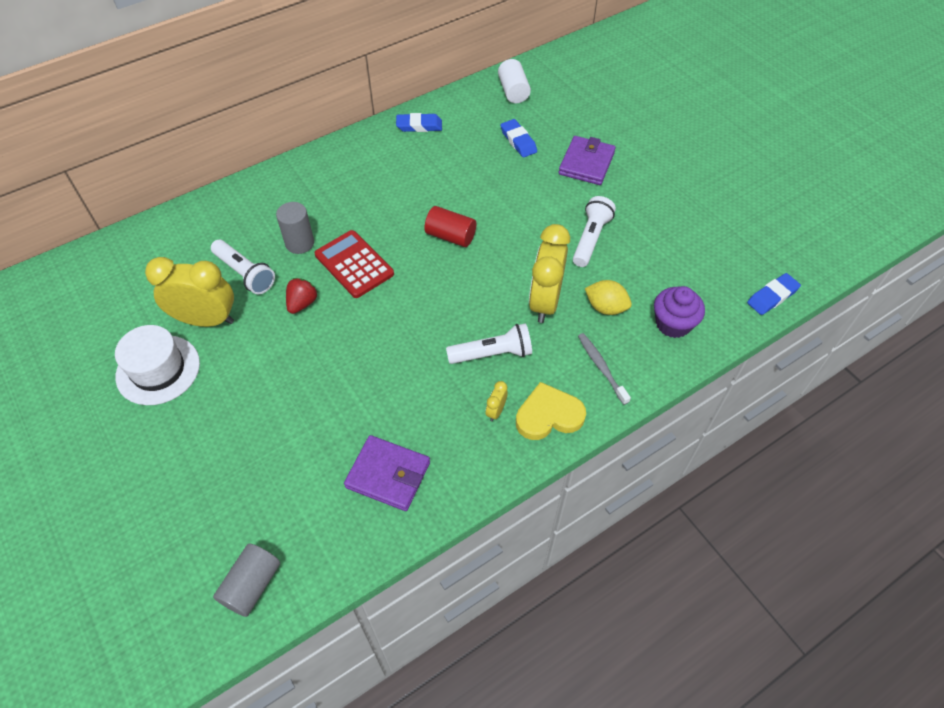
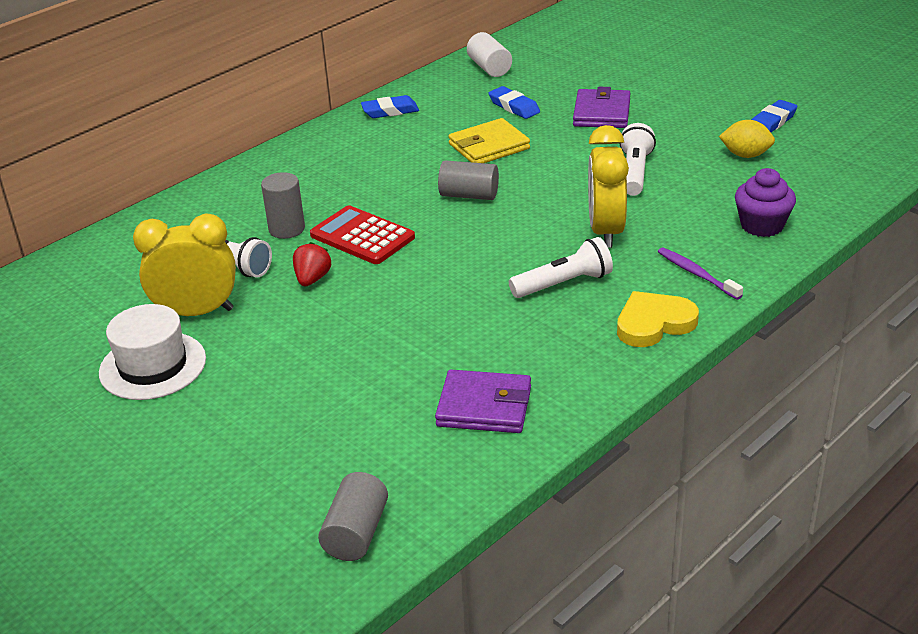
camera: 10 degrees left, 20 degrees down
(450, 236) = (469, 195): red cylinder -> grey cylinder
(483, 183) = (489, 146): none -> yellow wallet
(496, 411) = (590, 330): yellow clock -> none
(601, 367) = (696, 274): grey toothbrush -> purple toothbrush
(606, 307) = (678, 225): yellow lemon -> yellow lemon (745, 155)
(772, 297) = (862, 186): blue eraser -> blue eraser (772, 122)

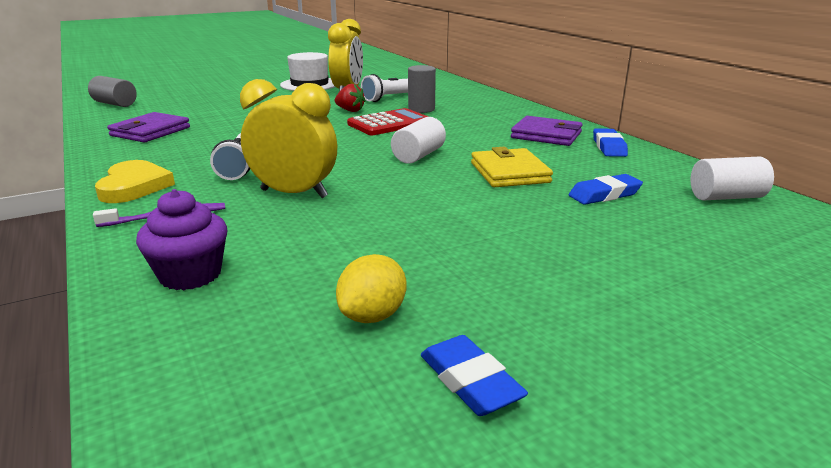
camera: 105 degrees right, 10 degrees down
(469, 195) = (418, 156): grey cylinder -> white cylinder
(602, 113) = (569, 238): purple wallet -> purple wallet (546, 135)
(635, 172) = (395, 228): white flashlight -> none

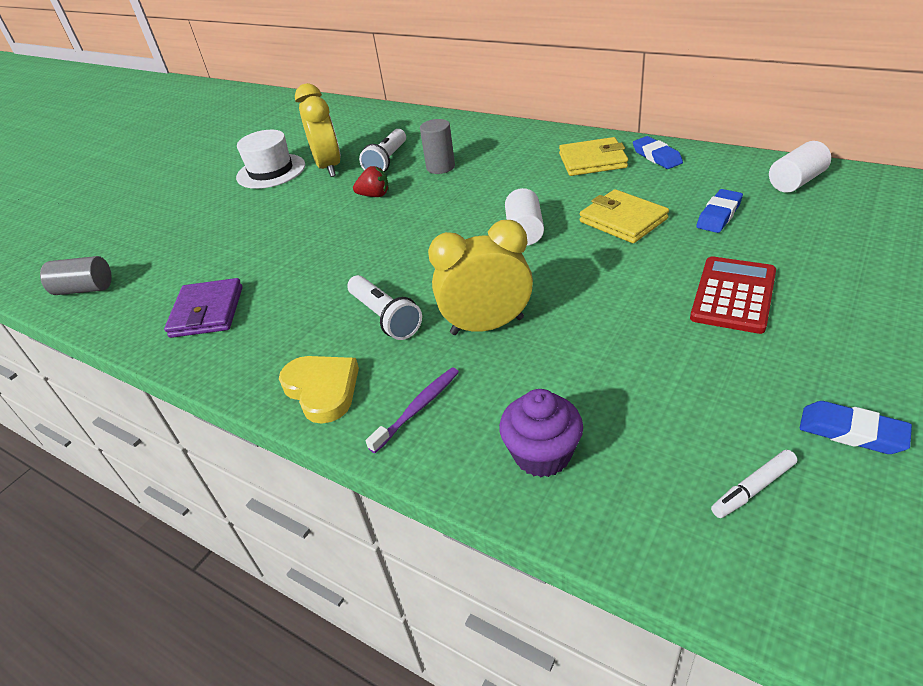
camera: 25 degrees left, 15 degrees up
(302, 374) = (753, 489): none -> white marker
(373, 315) = (726, 415): yellow lemon -> none
(389, 123) = (439, 199): red calculator -> red calculator (733, 295)
(546, 135) = (592, 161): purple wallet -> yellow wallet

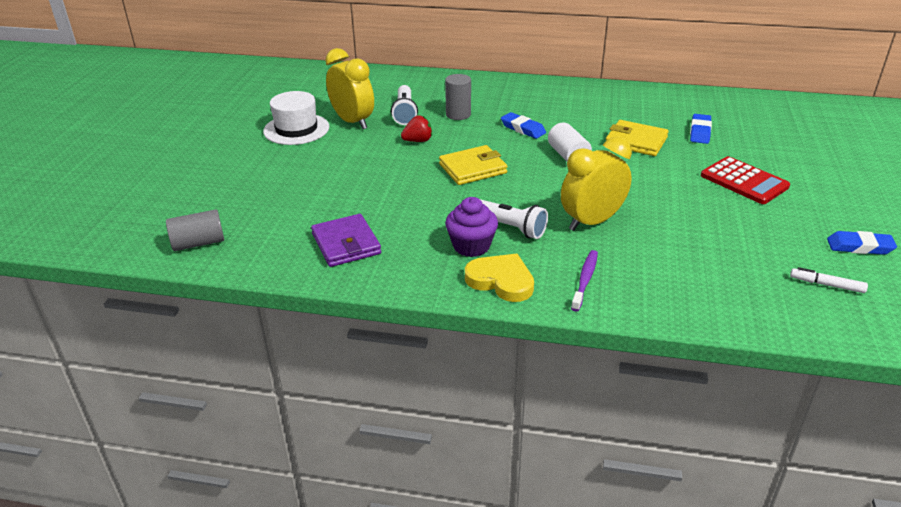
camera: 25 degrees left, 5 degrees down
(542, 454) = (691, 291): purple cupcake -> purple cupcake (471, 246)
(592, 161) = (581, 101): yellow wallet -> yellow wallet (473, 169)
(656, 156) = (627, 95): blue eraser -> blue eraser (523, 129)
(733, 295) = (744, 181): red calculator -> red calculator turned 135 degrees clockwise
(753, 489) = (826, 285): white marker -> white marker turned 75 degrees clockwise
(795, 182) = (735, 106): white cylinder -> none

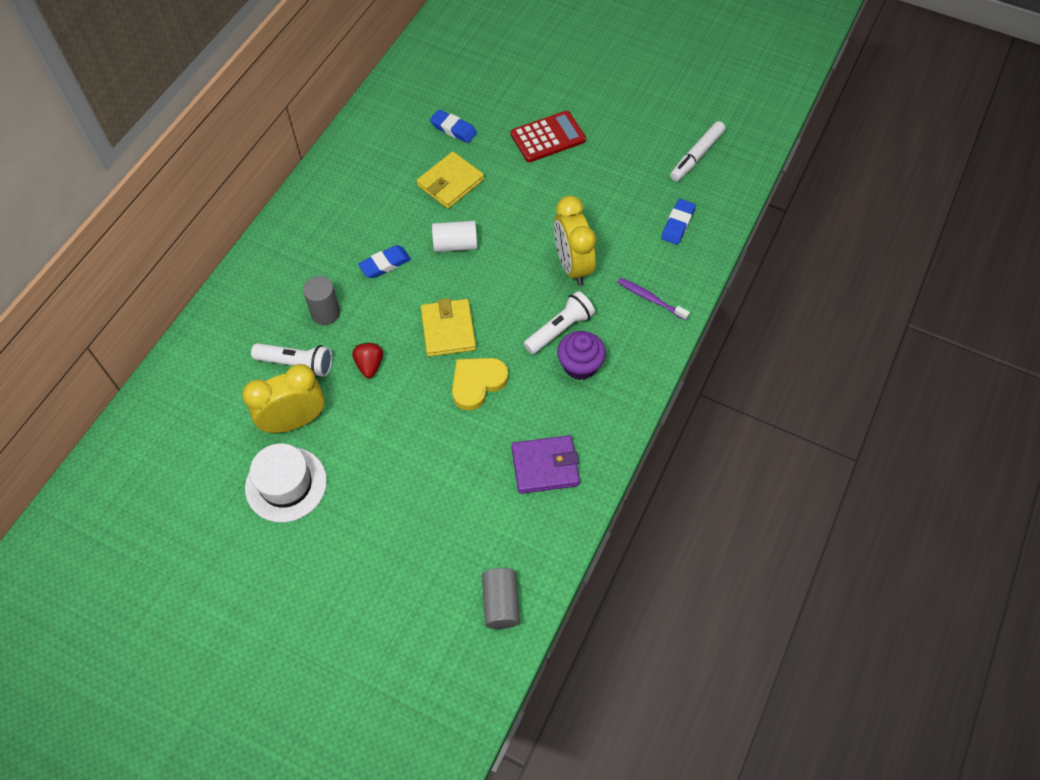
camera: 75 degrees left, 25 degrees up
(501, 281) = (635, 357): yellow heart -> yellow heart (477, 383)
(826, 285) = (696, 156): white marker -> white marker, size x1.61
(859, 247) = (659, 114): blue eraser -> blue eraser (677, 224)

